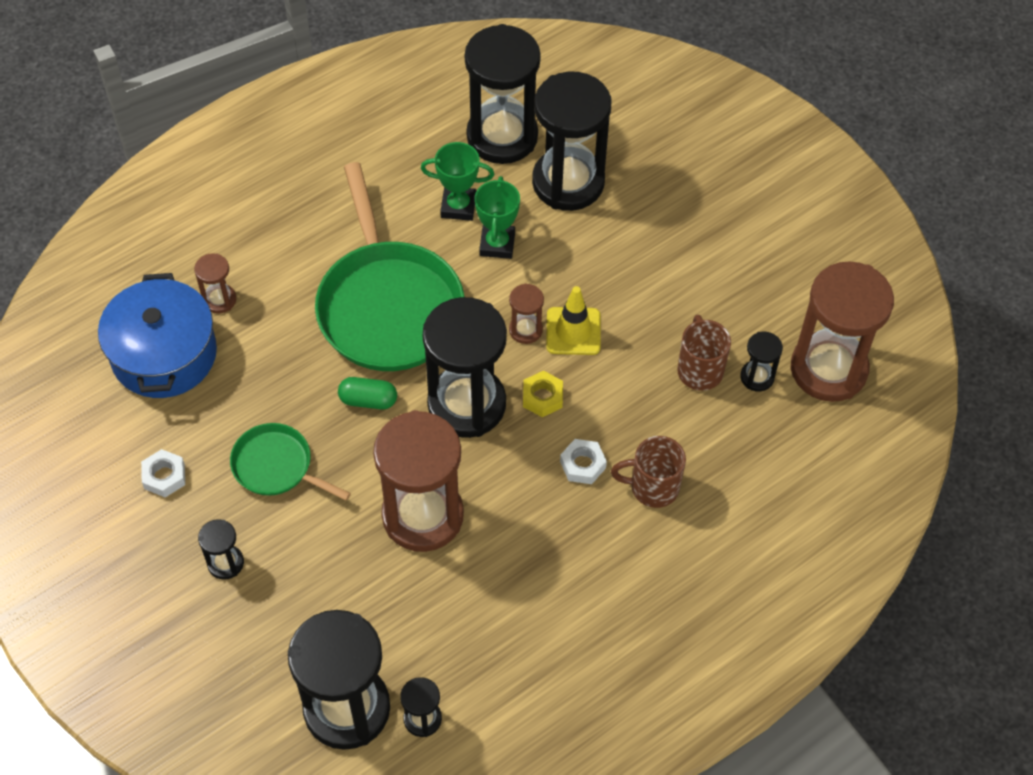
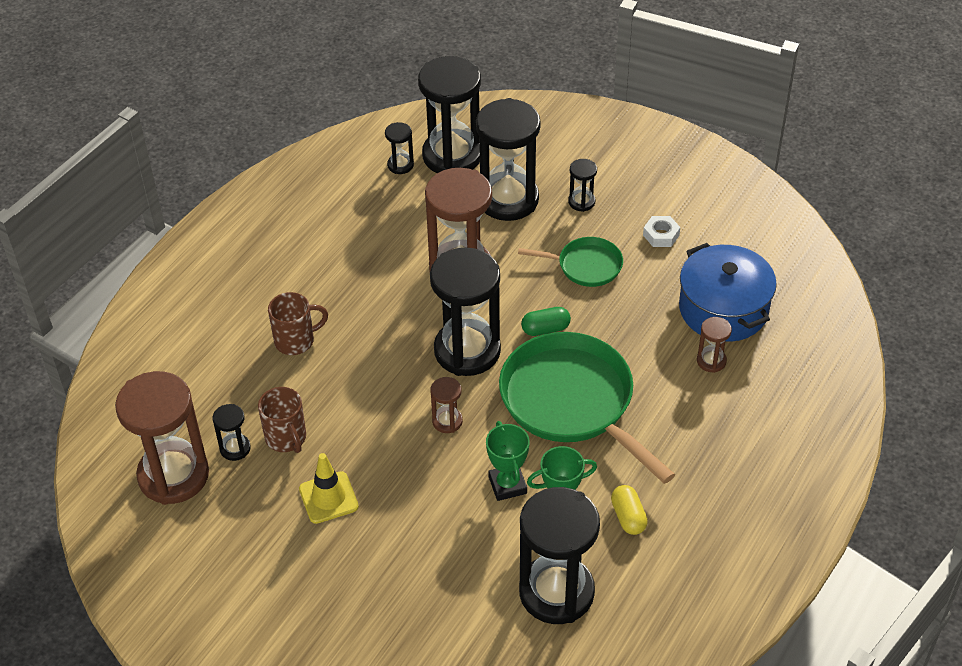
camera: 160 degrees right, 10 degrees down
(401, 177) = (628, 517): none -> yellow capsule
(542, 397) = (409, 375): yellow nut -> none
(568, 182) = (470, 567): black hourglass -> black hourglass (508, 199)
(573, 331) = (406, 433): yellow traffic cone -> yellow traffic cone (328, 498)
(583, 465) = (356, 338): white nut -> none

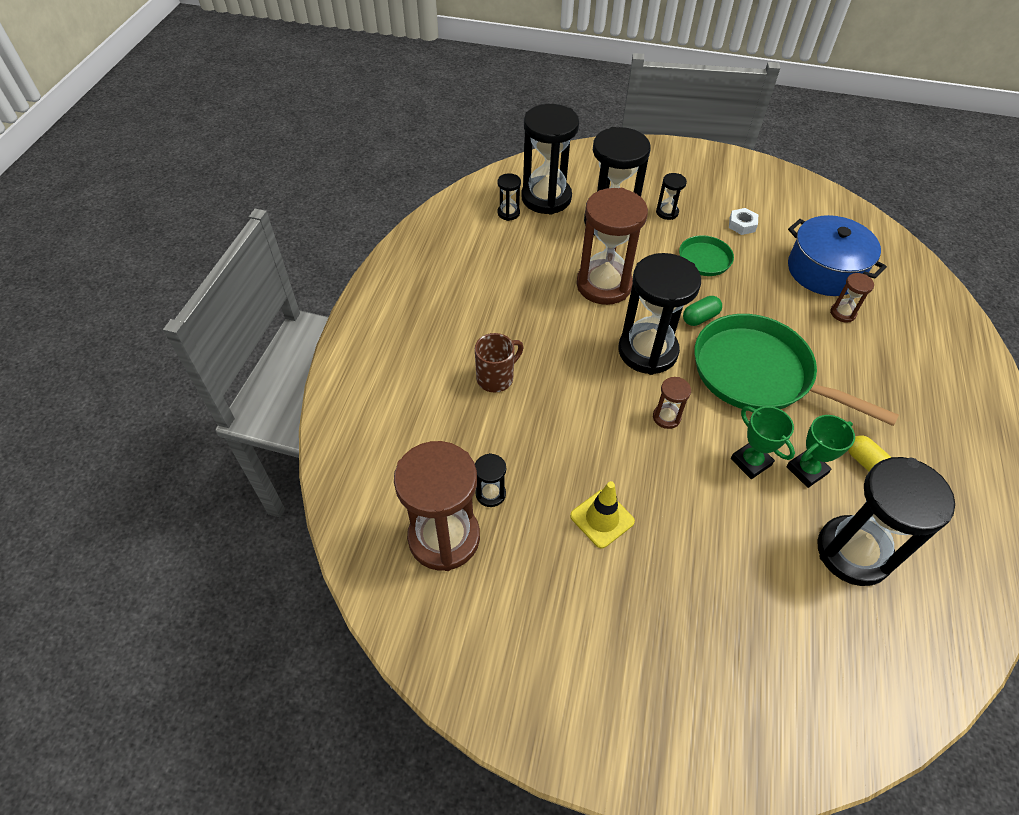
camera: 20 degrees left, 5 degrees up
(286, 438) = (533, 471): brown mug -> none

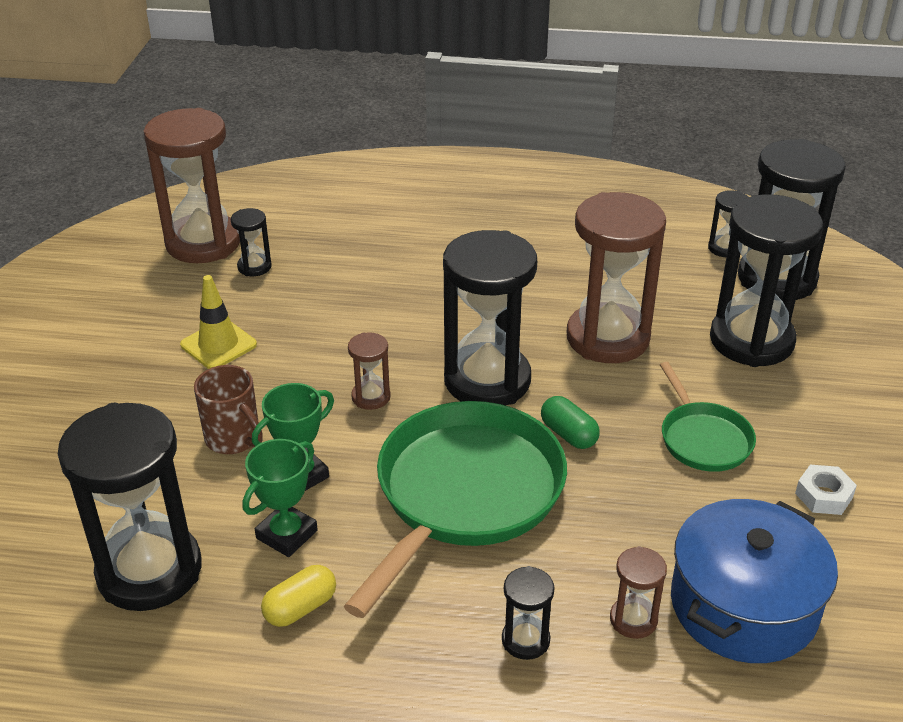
camera: 85 degrees right, 15 degrees down
(496, 378) = (417, 259): brown mug -> brown mug (234, 439)
(667, 212) = (809, 402): black hourglass -> black hourglass (525, 640)
(806, 470) = (287, 534): green trophy -> green trophy turned 75 degrees clockwise

